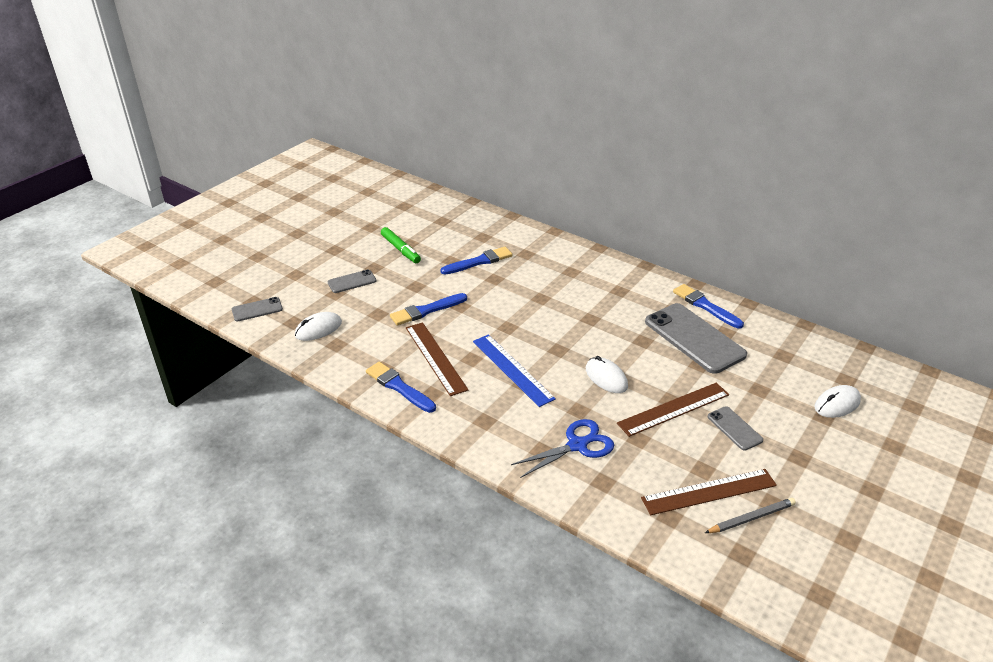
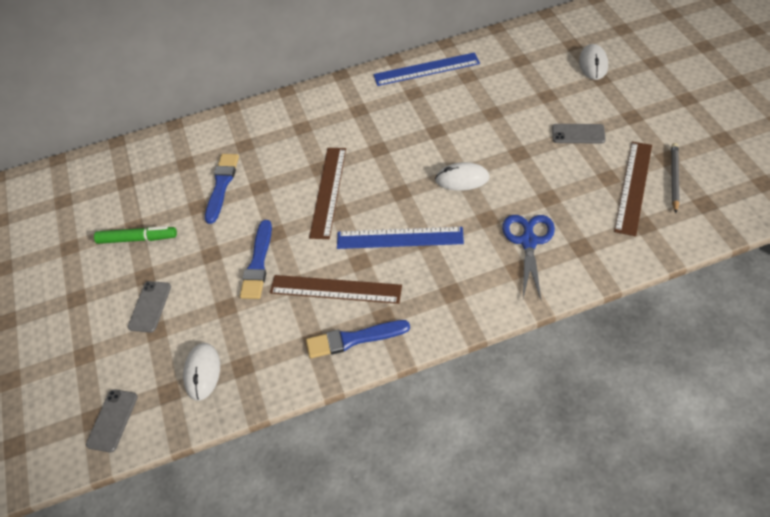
camera: 50 degrees left, 15 degrees up
(674, 409) = (531, 157): brown ruler -> brown ruler (328, 191)
(694, 338) = (459, 98): grey phone -> none
(705, 306) = (426, 69): blue brush -> blue ruler

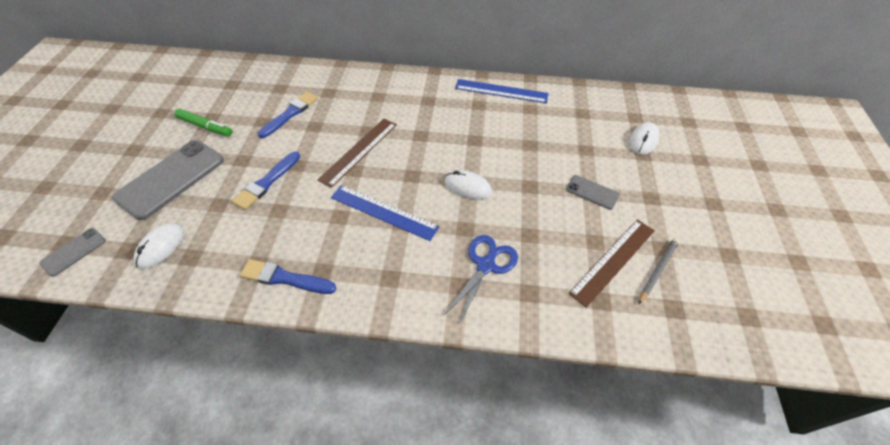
camera: 20 degrees right, 0 degrees up
(150, 306) = (171, 179): grey phone -> grey phone, size x2.04
(335, 289) = (304, 230): brown ruler -> none

